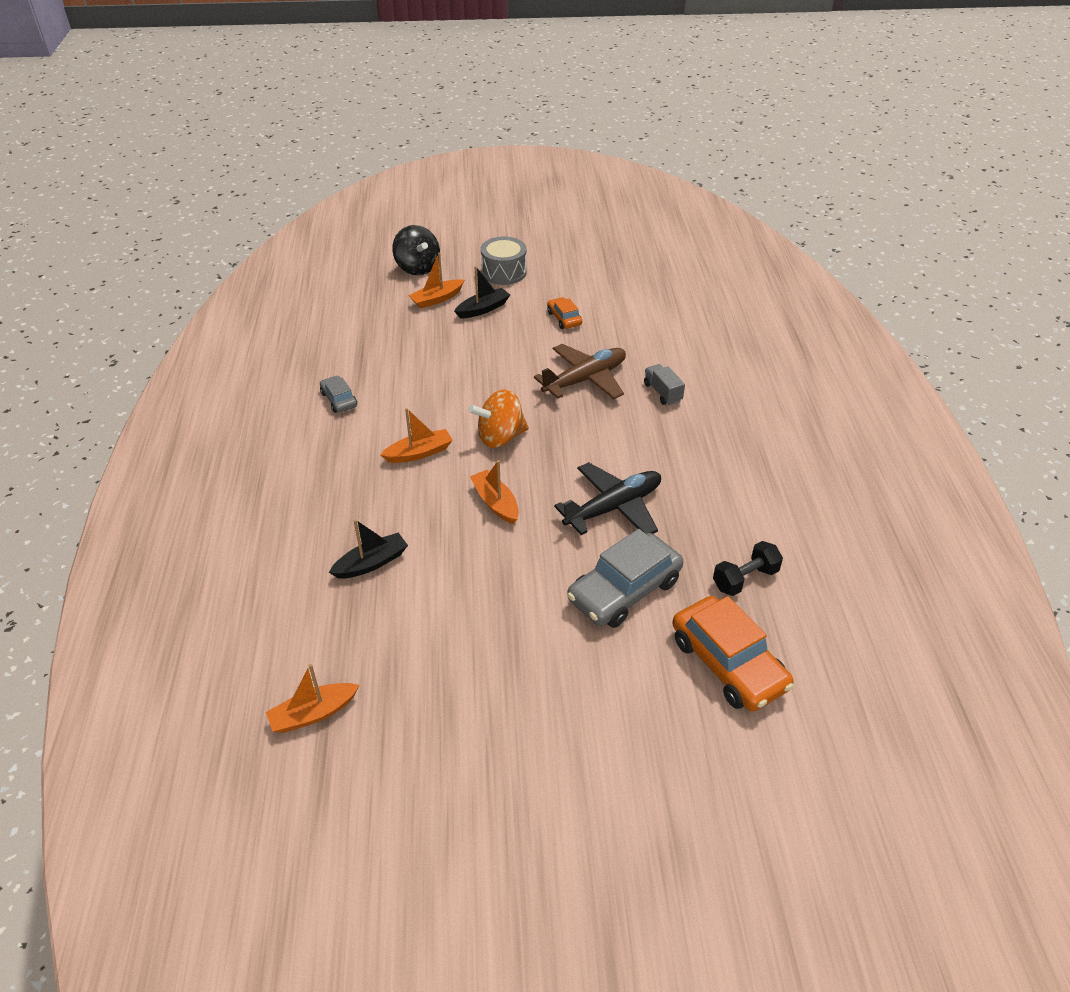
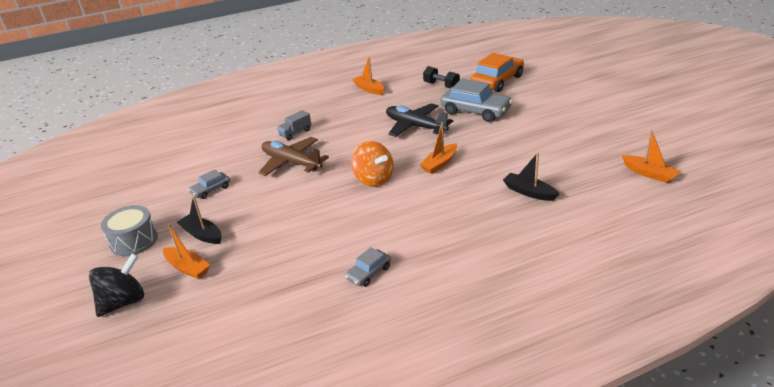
camera: 105 degrees left, 10 degrees down
(419, 453) = (411, 208): orange boat -> orange boat (369, 89)
(564, 318) = (211, 190): orange car -> grey car

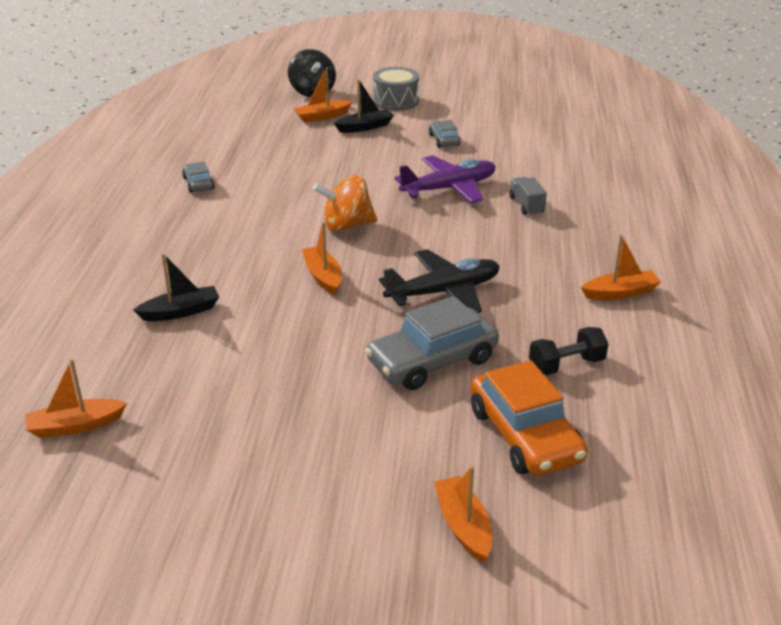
camera: 115 degrees right, 0 degrees up
(291, 162) = (449, 188): brown plane -> purple plane
(559, 77) = (463, 526): none -> orange boat

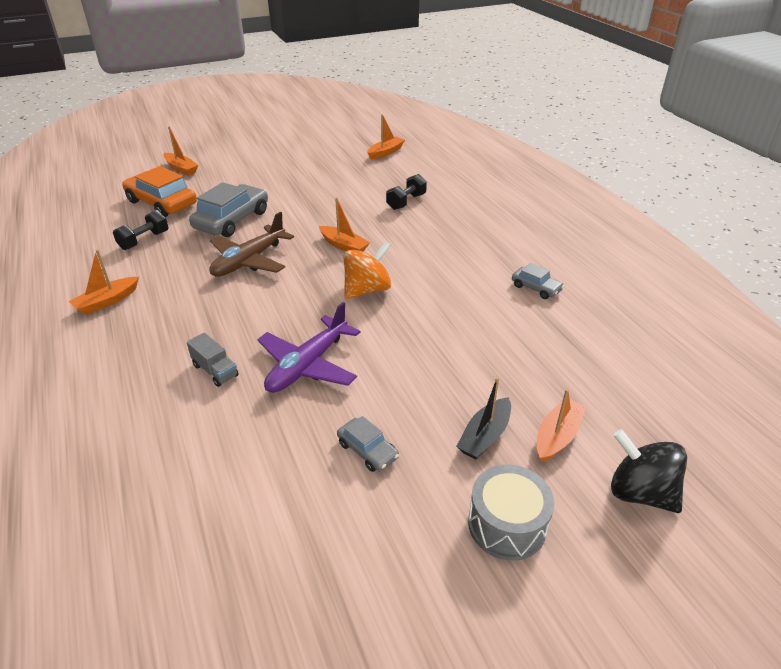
camera: 150 degrees right, 5 degrees up
(181, 312) = (406, 202): black boat -> black dumbbell
(444, 292) = (249, 261): black plane -> brown plane

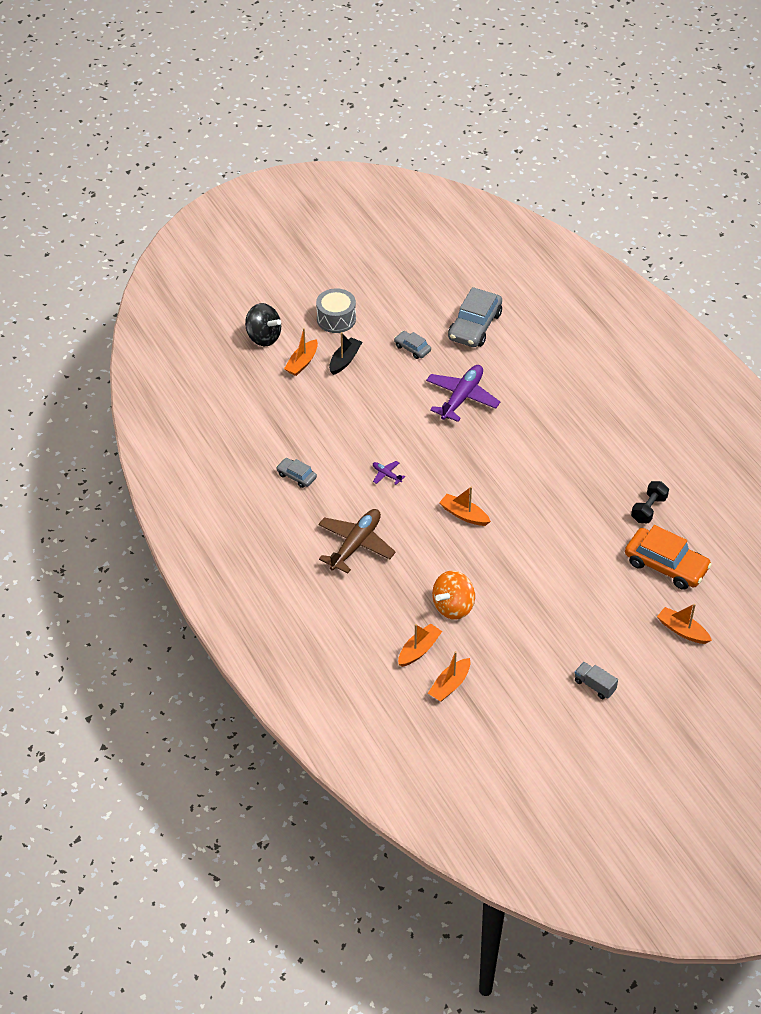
camera: 175 degrees right, 10 degrees up
(107, 301) = (634, 440): orange boat -> orange boat (419, 650)
(215, 370) = (522, 390): grey truck -> grey truck (594, 685)
(232, 220) = (581, 543): grey car -> grey car (475, 326)
(249, 261) = (542, 490): brown plane -> brown plane (356, 544)
(367, 290) = (433, 465): orange spinning top -> orange spinning top (453, 607)
(406, 202) = (414, 585): black dumbbell -> none
(426, 283) = (386, 475): none -> purple plane

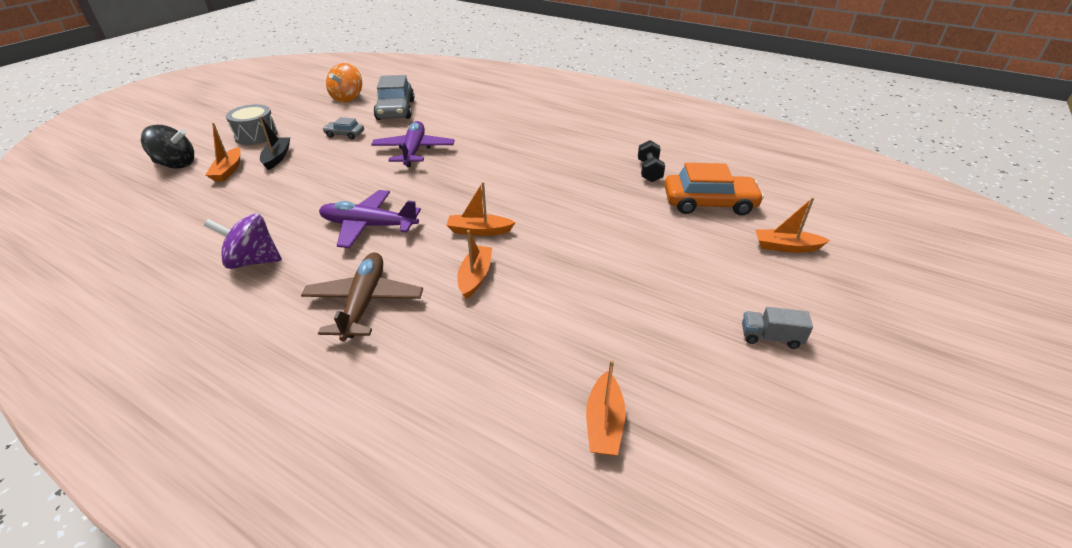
camera: 30 degrees left, 10 degrees down
(296, 476) = (253, 261): grey car -> purple spinning top
(386, 475) = (368, 226): purple plane -> purple plane, size x2.27
(419, 650) = (526, 394): orange boat -> orange boat (475, 277)
(453, 607) = (533, 321): orange spinning top -> orange spinning top (347, 98)

